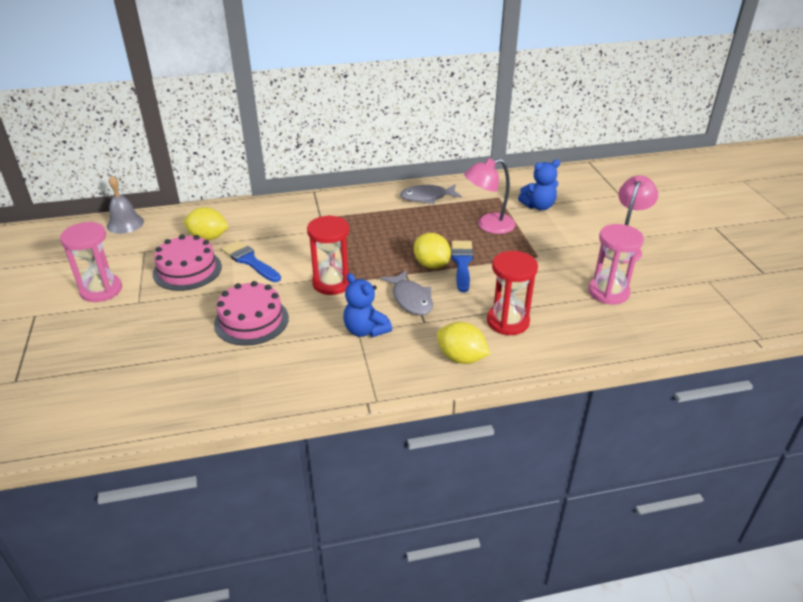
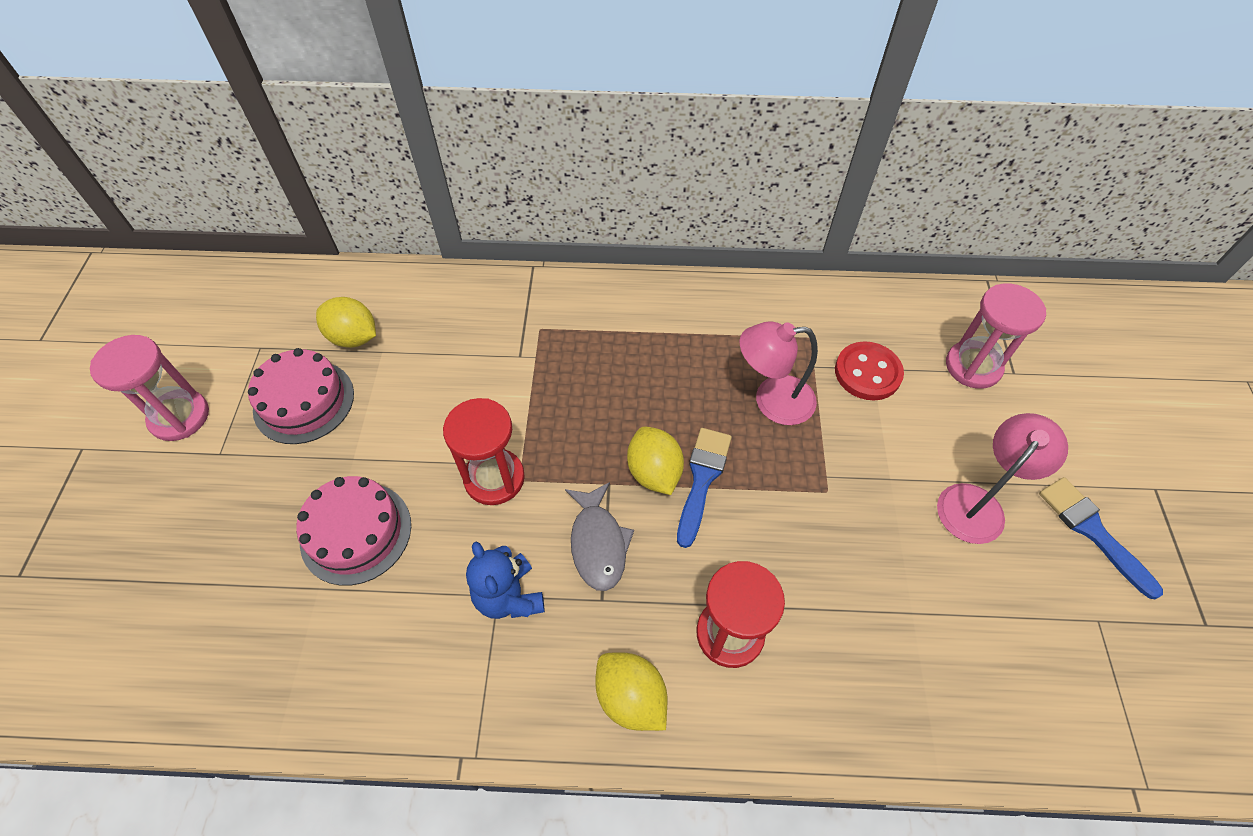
camera: 15 degrees right, 20 degrees up
(125, 224) = (253, 283): grey bell -> none
(250, 261) = (394, 401): blue brush -> blue brush (1092, 531)
(427, 197) = (697, 315): grey fish -> none
(538, 206) = (867, 373): blue teddy bear -> red button
(608, 292) = (916, 606): pink hourglass -> pink hourglass (973, 366)

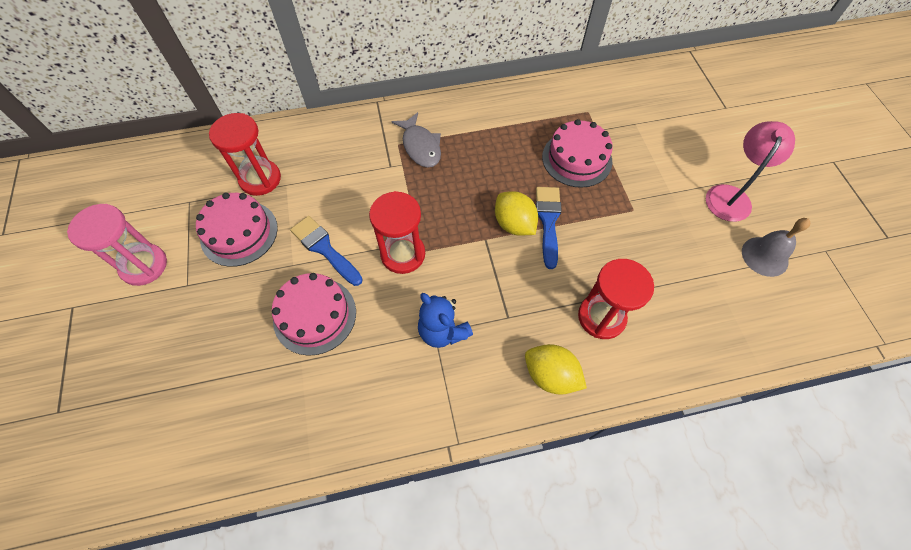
camera: 15 degrees left, 5 degrees up
(353, 337) = (260, 179): yellow lemon -> red hourglass
(598, 543) = (492, 280): grey fish -> grey fish (420, 146)
(772, 401) = (577, 159): pink lamp -> pink cake
(867, 373) = (633, 127): red button -> none
(973, 366) = (699, 108): pink hourglass -> none
(1000, 606) = (765, 256): none -> grey bell
(1092, 531) = (805, 196): blue brush -> blue brush (324, 248)

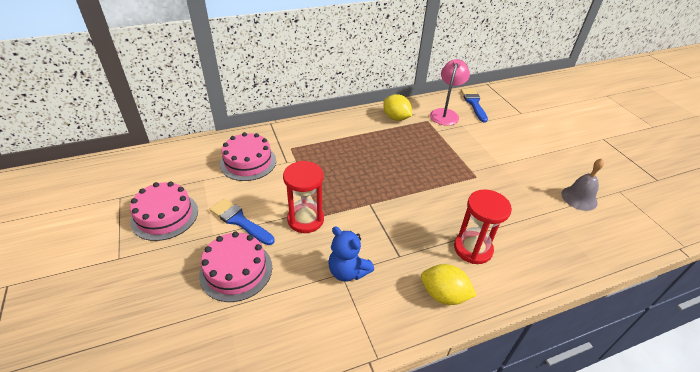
camera: 10 degrees left, 20 degrees down
(144, 266) = (78, 247): pink hourglass -> none
(260, 179) = (181, 177): red hourglass -> none
(420, 146) = (308, 148): grey fish -> none
(514, 224) = (390, 192): yellow lemon -> yellow lemon (396, 118)
(548, 221) = (415, 188): blue brush -> blue brush (474, 103)
(577, 159) = (427, 148): pink cake -> pink cake (248, 162)
(730, 195) = (542, 163): pink lamp -> pink lamp (445, 114)

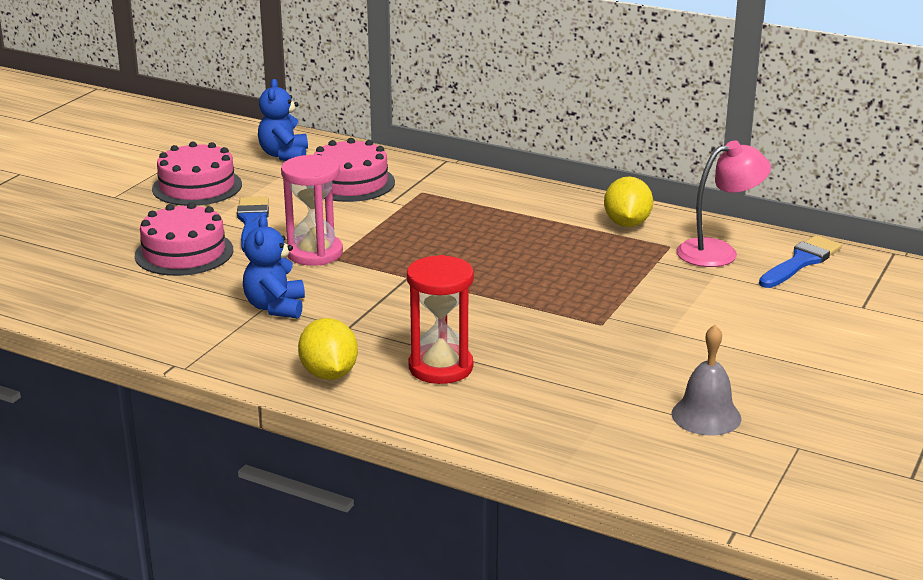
camera: 50 degrees right, 15 degrees down
(182, 164) = (284, 155): none -> blue teddy bear
(305, 219) = (314, 253): red hourglass -> pink hourglass

